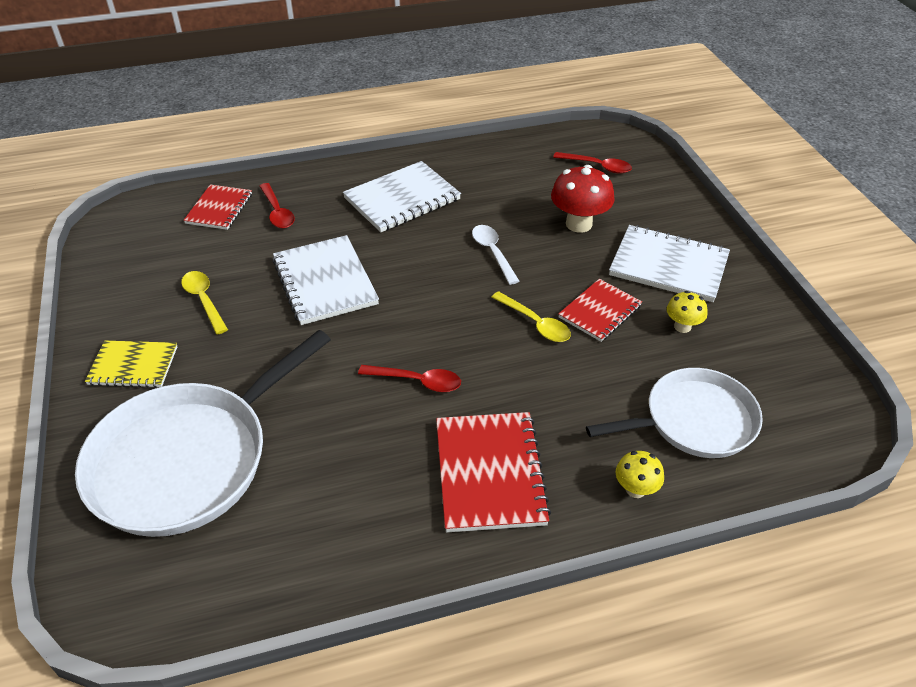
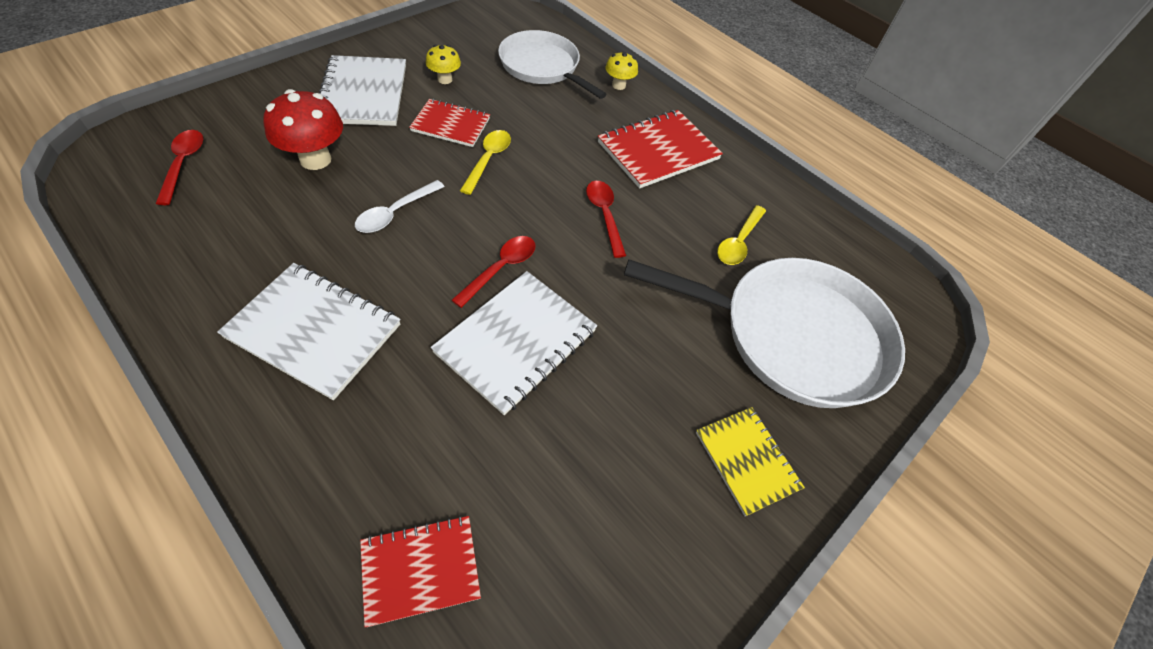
camera: 125 degrees left, 10 degrees up
(204, 300) = (615, 454): yellow spoon -> yellow spoon (739, 242)
(277, 212) = (398, 474): red spoon -> red spoon (500, 269)

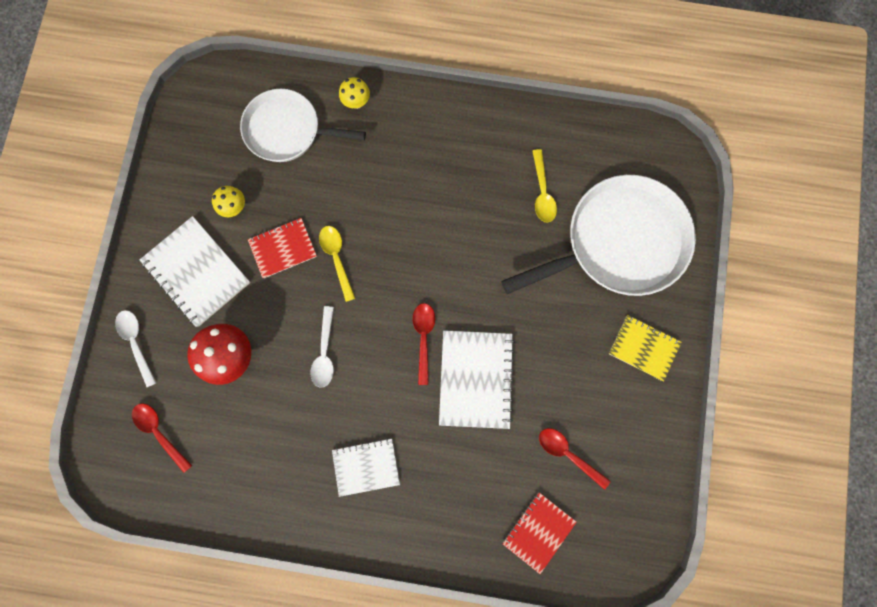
camera: 30 degrees left, 25 degrees up
(256, 100) = (136, 343): none -> white spoon
(314, 331) = (366, 466): white notebook -> white notebook, size x0.64
(604, 215) = (447, 242): red spoon -> red spoon (568, 454)
(658, 151) = (435, 150): red notebook -> none

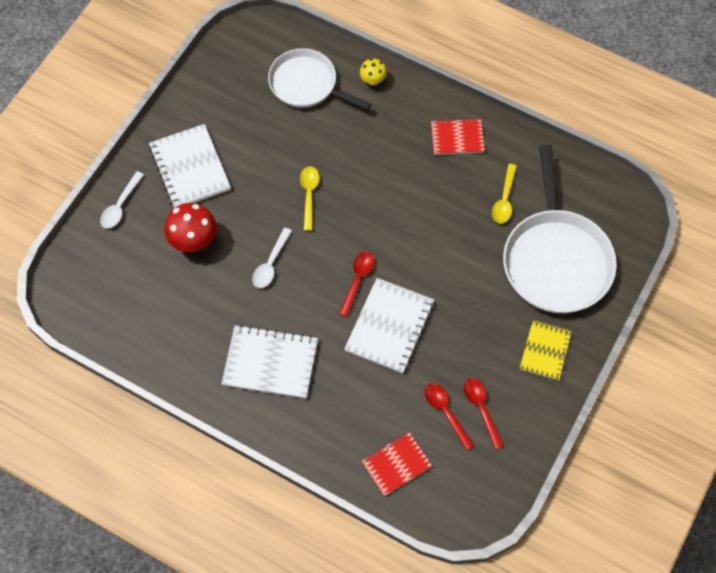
camera: 20 degrees right, 15 degrees down
(136, 343) = (120, 205): white spoon -> white spoon turned 150 degrees counterclockwise
(160, 432) = (112, 279): red spoon -> red spoon (481, 409)
(235, 207) = (240, 129): yellow mushroom -> none
(283, 248) = (267, 173): red notebook -> red notebook (457, 138)
(366, 466) = (270, 363): white notebook -> white notebook, size x1.56
(618, 242) = (556, 260): white pan -> white pan turned 90 degrees clockwise
(643, 347) = (545, 351): yellow notebook -> yellow notebook turned 60 degrees clockwise

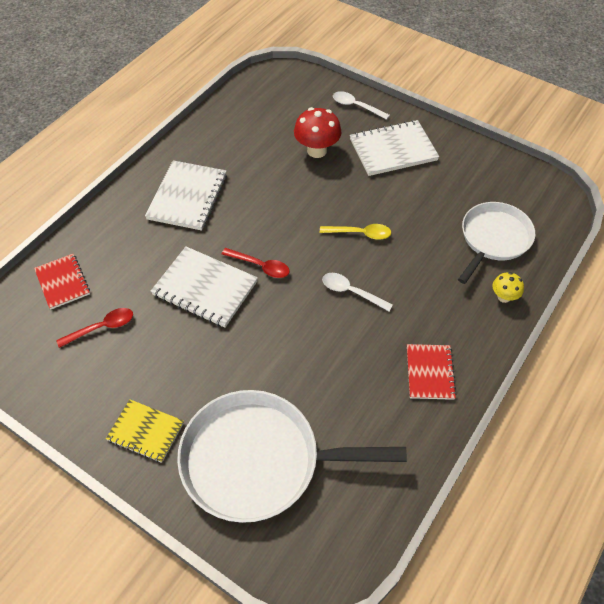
camera: 95 degrees right, 10 degrees down
(271, 264) = (287, 201): white spoon -> white spoon (351, 292)
(481, 409) = (96, 360): red spoon -> none
(504, 199) = (344, 413): yellow spoon -> none

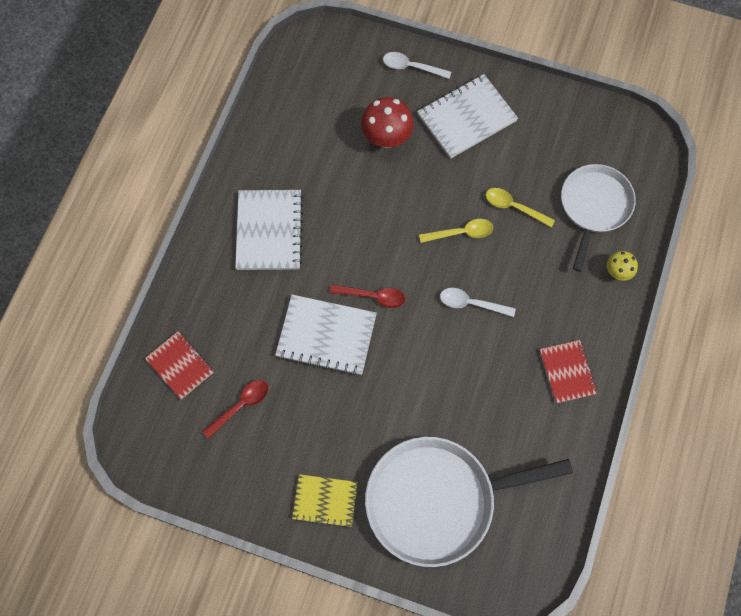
camera: 15 degrees left, 15 degrees up
(416, 224) = (514, 207): none -> yellow spoon

